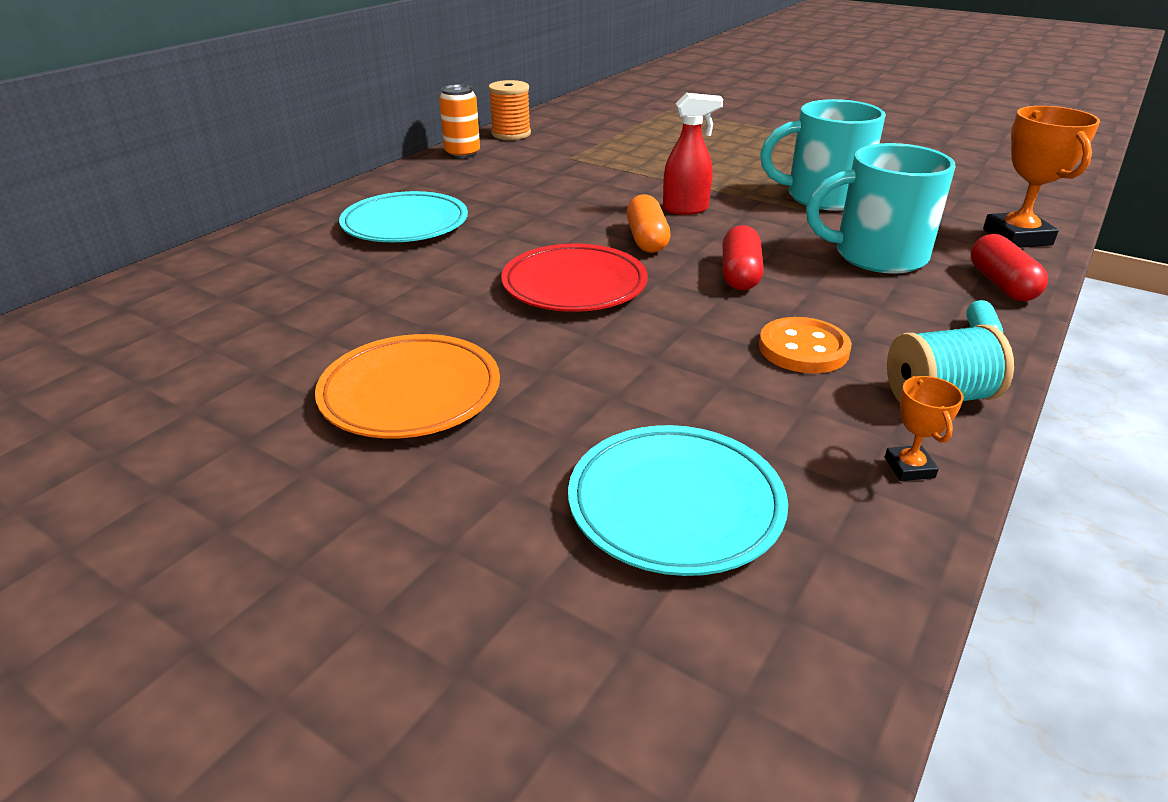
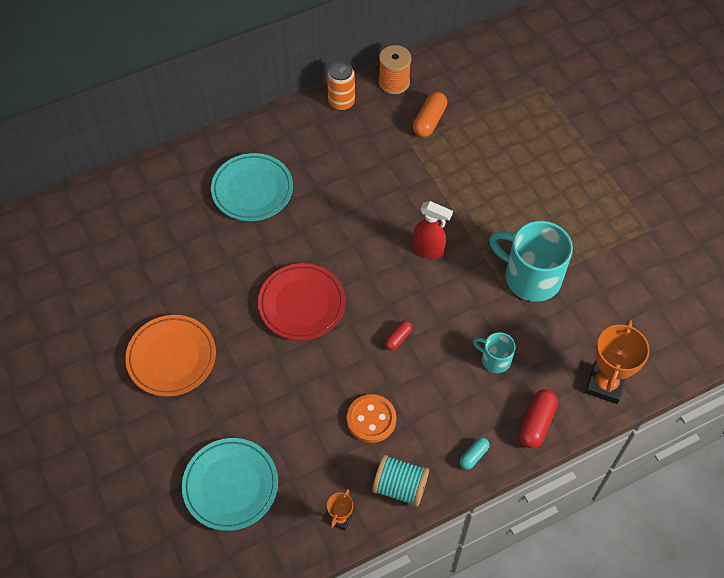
camera: 30 degrees right, 25 degrees up
(646, 239) = (376, 275): orange capsule -> orange capsule (429, 121)
(740, 274) = (398, 338): red capsule -> red capsule, size x0.59
(876, 256) = (495, 359): turquoise mug -> turquoise mug, size x0.50

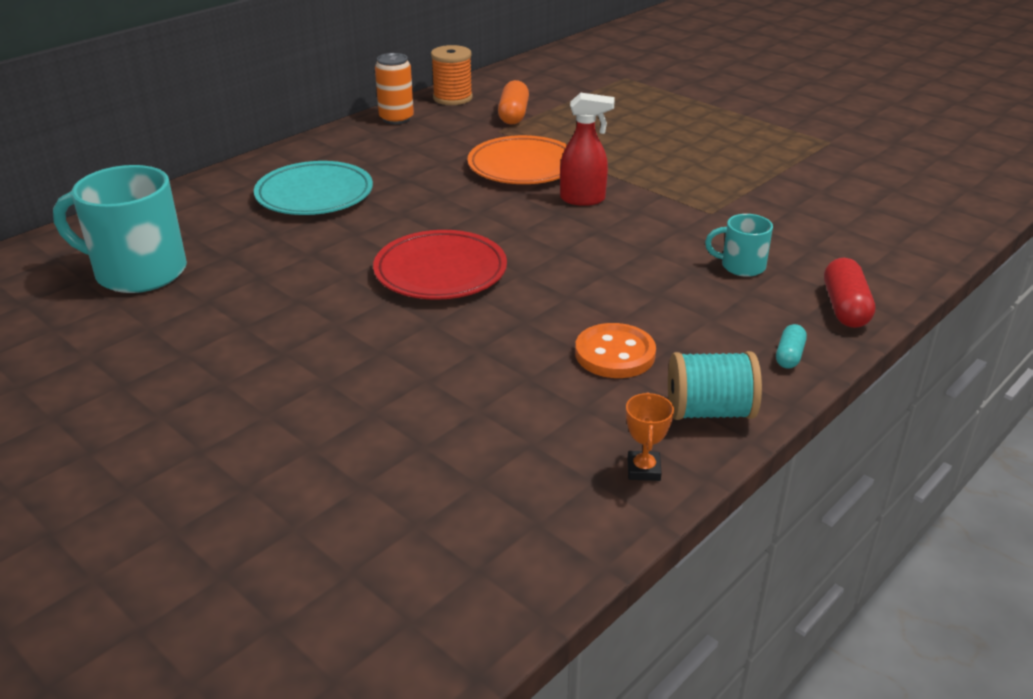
camera: 20 degrees left, 25 degrees down
(171, 357) = (262, 360): orange plate -> orange plate (523, 167)
(230, 486) = (433, 477): turquoise plate -> none
(398, 338) = (597, 274): red capsule -> none
(530, 277) = (727, 196): turquoise mug -> turquoise mug (138, 272)
(605, 384) = (897, 258): orange trophy -> none

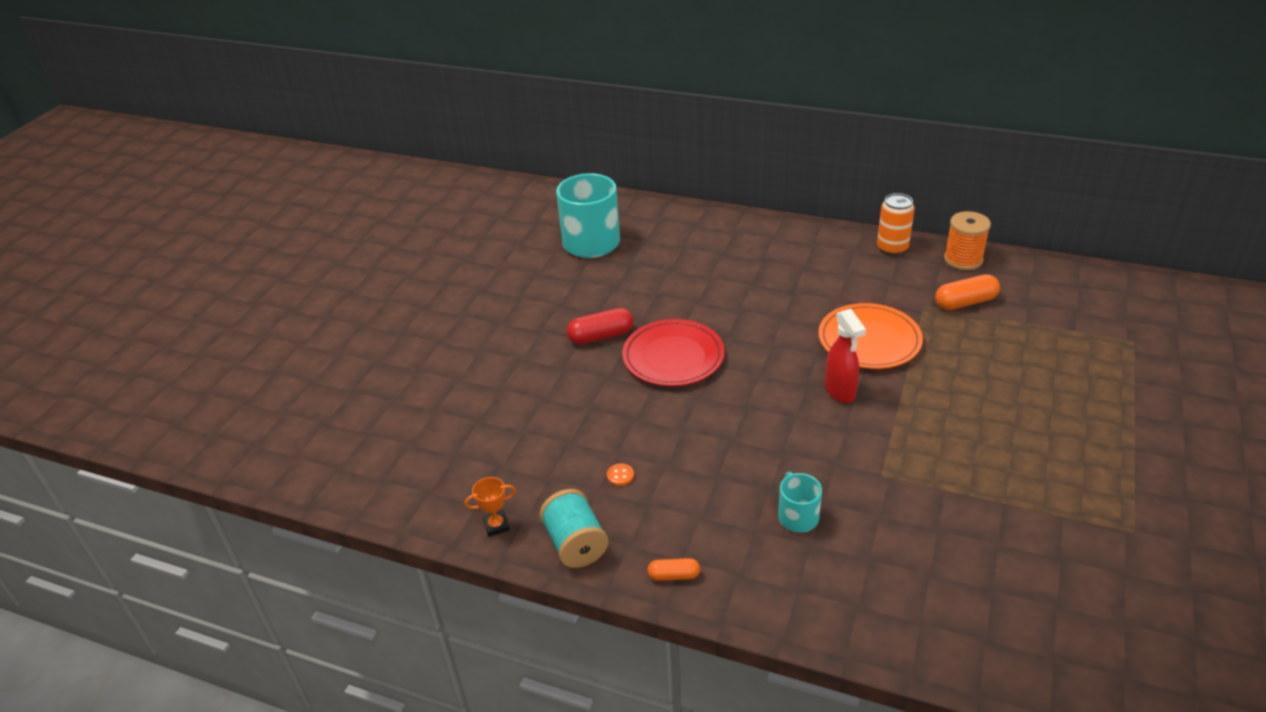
camera: 70 degrees right, 5 degrees up
(314, 195) = (735, 262): turquoise plate -> none
(615, 354) = (620, 475): orange button -> orange button, size x0.44
(789, 355) = (674, 575): turquoise capsule -> orange capsule
(845, 308) = (773, 600): red capsule -> red capsule (601, 336)

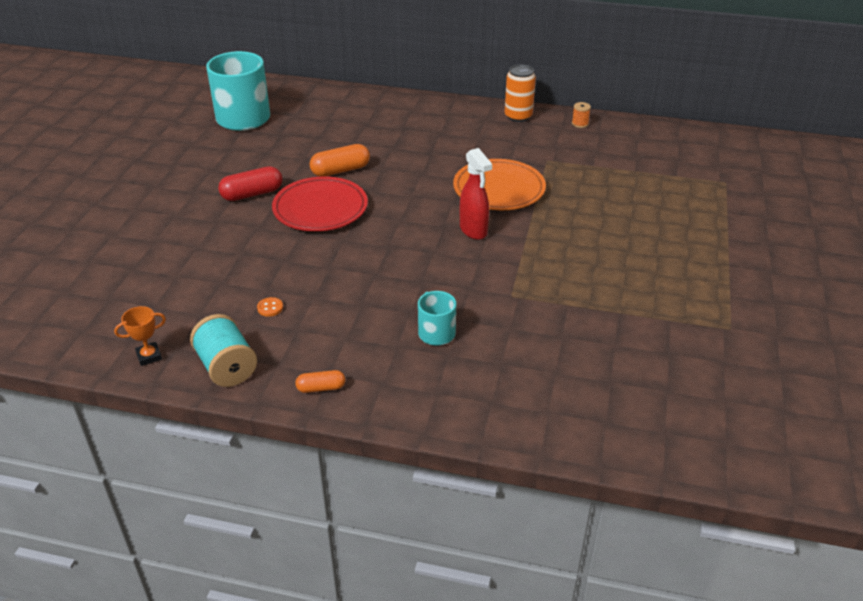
camera: 10 degrees left, 0 degrees up
(963, 259) = (580, 124): orange spool -> orange spool, size x0.50
(965, 302) = (582, 157): orange capsule -> orange capsule (340, 170)

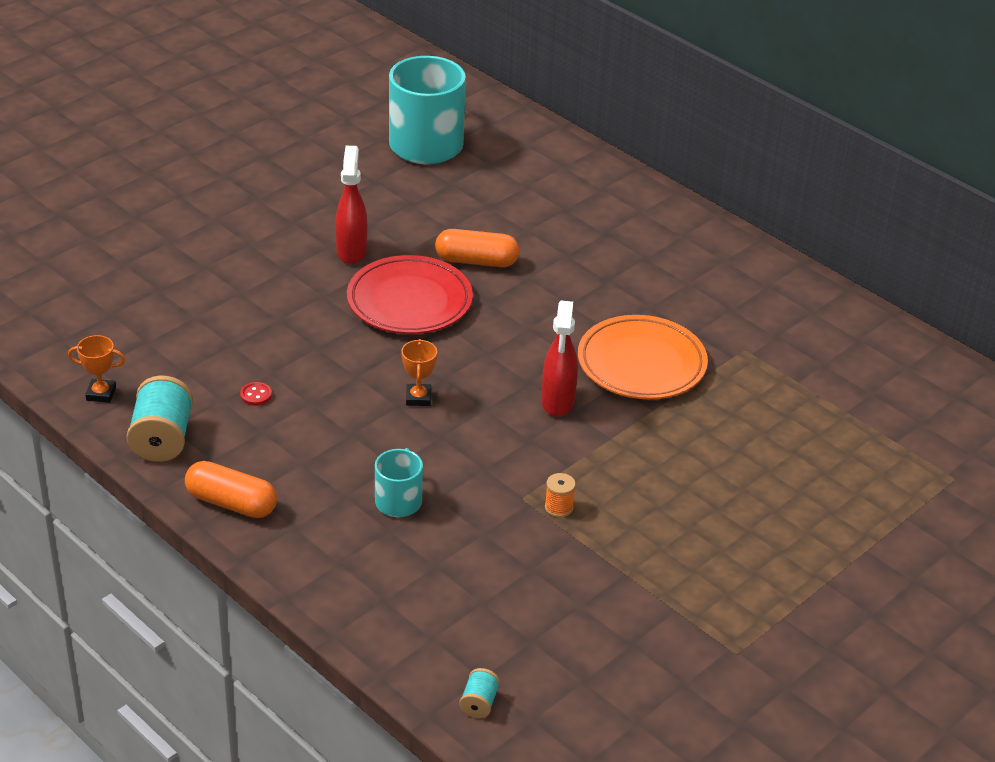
camera: 30 degrees right, 0 degrees up
(252, 194) = (351, 251): red capsule -> red spray bottle
(270, 308) = (256, 395): orange button -> red button
(321, 388) = (231, 503): orange capsule -> orange capsule, size x1.69
(384, 263) = (418, 398): none -> orange trophy
(518, 116) = (772, 273): orange can -> none
(580, 124) = (845, 317): orange spool -> orange spool (559, 507)
(622, 439) = (479, 703): none -> turquoise spool

